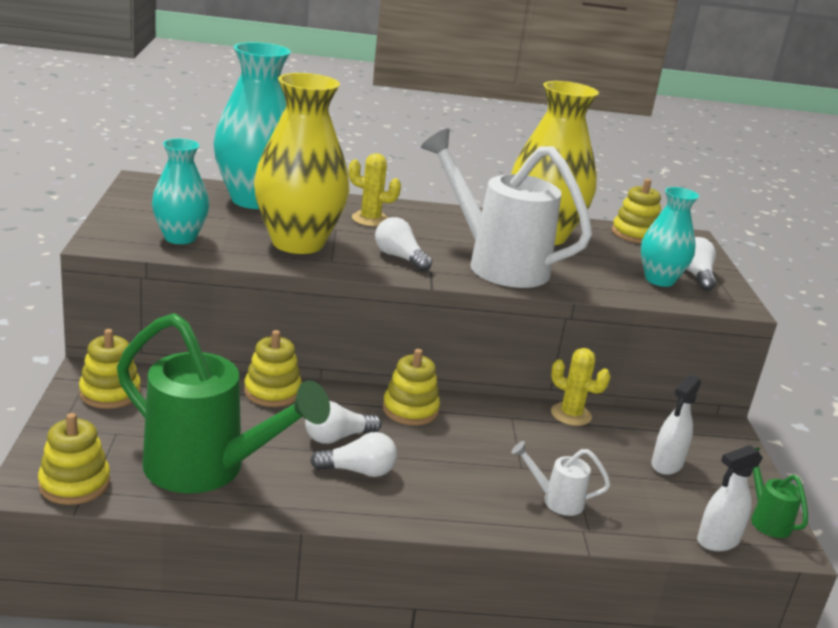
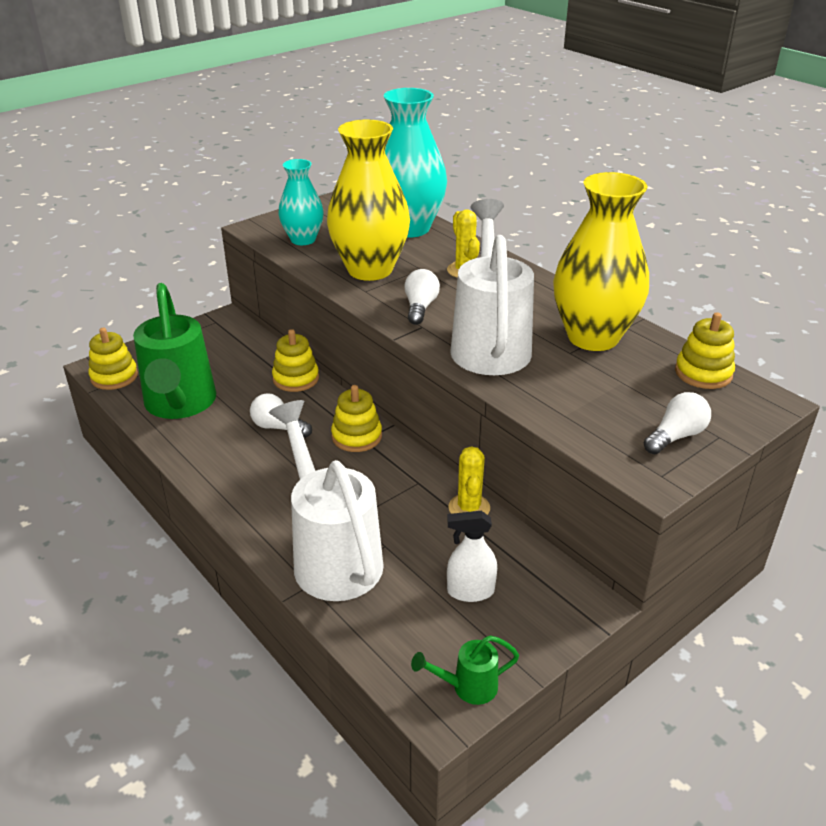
camera: 55 degrees right, 10 degrees up
(110, 393) = (213, 335): yellow stacking toy -> none
(358, 471) = (251, 455): white light bulb -> none
(555, 500) = (331, 554): white watering can -> white watering can, size x2.34
(659, 280) = (621, 421): turquoise vase -> none
(717, 541) = (390, 667): white spray bottle -> none
(766, 519) = (467, 687): green watering can -> green watering can turned 135 degrees counterclockwise

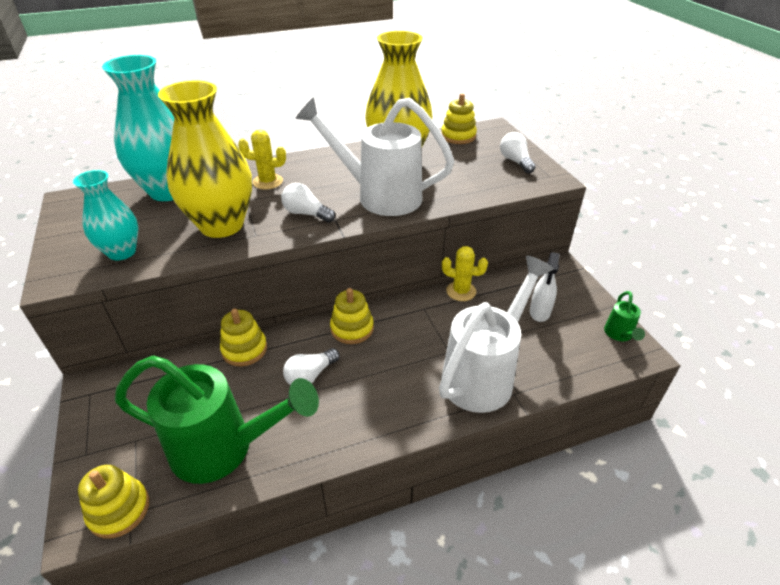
camera: 70 degrees left, 5 degrees up
(331, 554) = (484, 374): white watering can -> white watering can turned 135 degrees clockwise

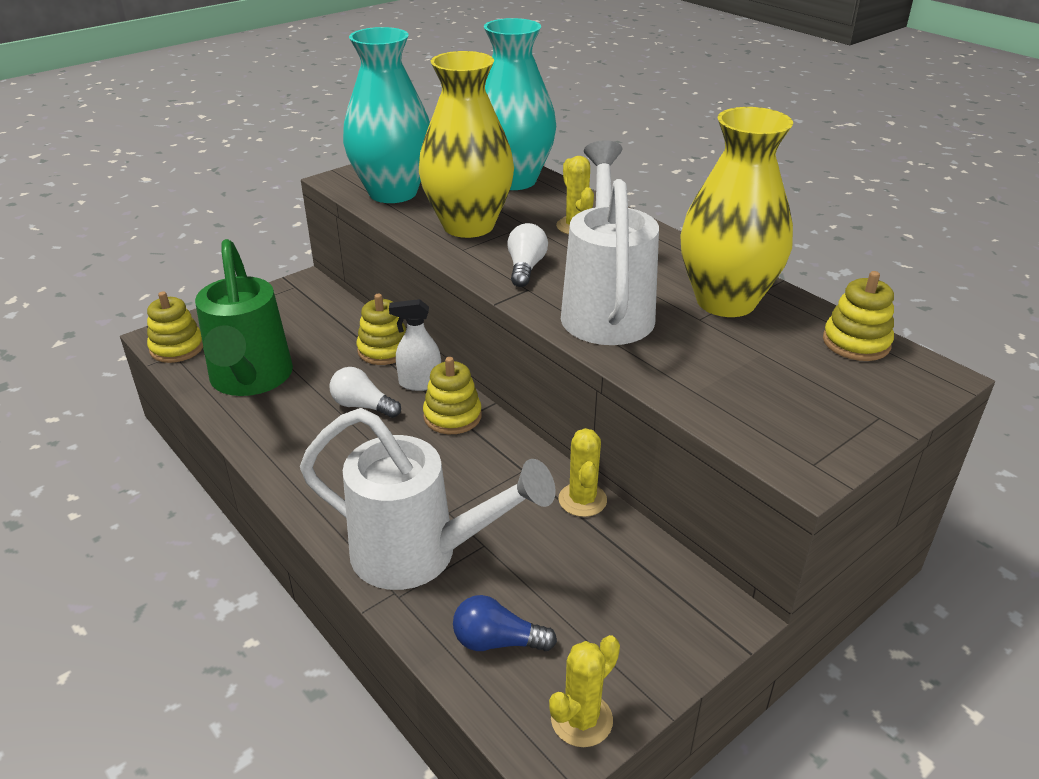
camera: 70 degrees right, 5 degrees down
(122, 252) = (393, 192): turquoise vase -> turquoise vase, size x1.72
(515, 161) = (828, 417): white light bulb -> none
(540, 312) = (584, 600): white spray bottle -> white spray bottle (420, 383)
(563, 354) = (497, 641): none -> blue light bulb
(619, 335) = (581, 719): green watering can -> yellow cactus

